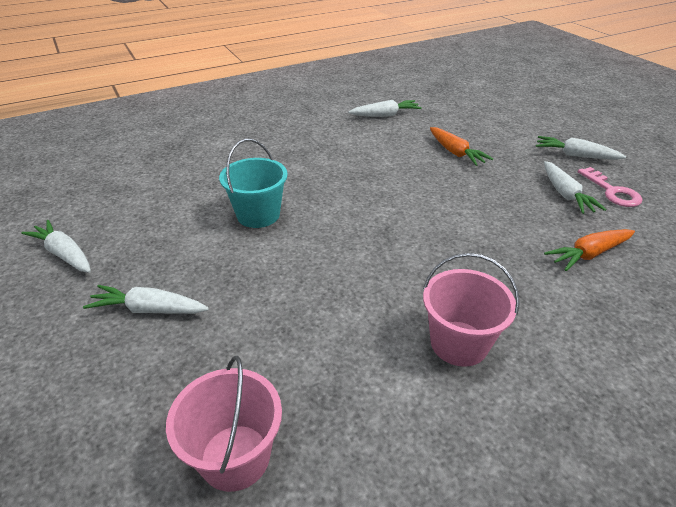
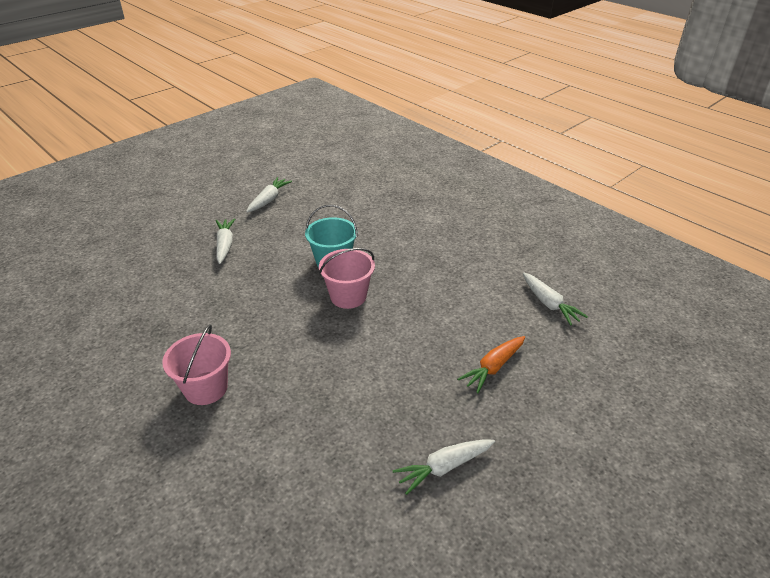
camera: 75 degrees right, 0 degrees up
(235, 457) = (121, 305): pink bucket -> pink bucket (348, 296)
(575, 155) = (549, 484): white carrot -> none
(588, 254) = (333, 481): orange carrot -> none
(612, 191) = (471, 518): pink key -> none

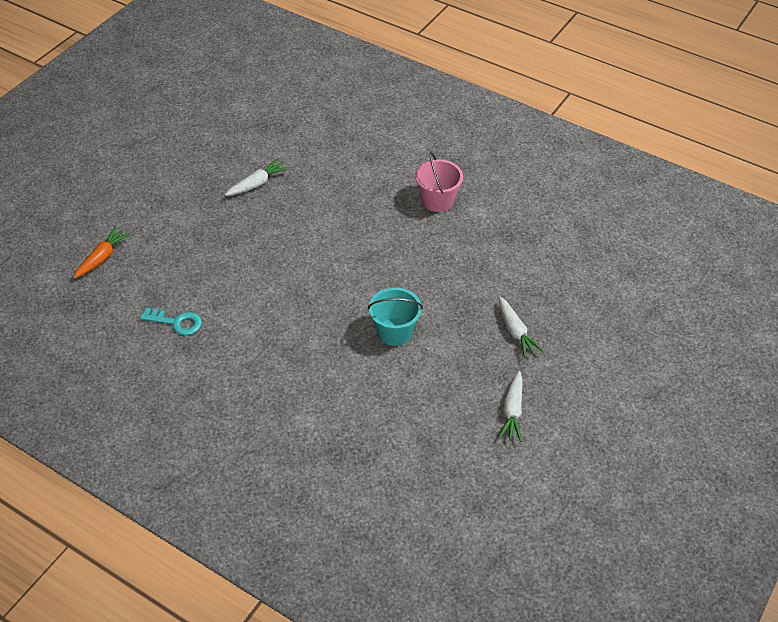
camera: 165 degrees right, 10 degrees up
(348, 296) = (364, 295): pink bucket -> none
(493, 367) = (227, 253): orange carrot -> orange carrot (102, 257)
(549, 304) = (176, 322): white carrot -> turquoise key

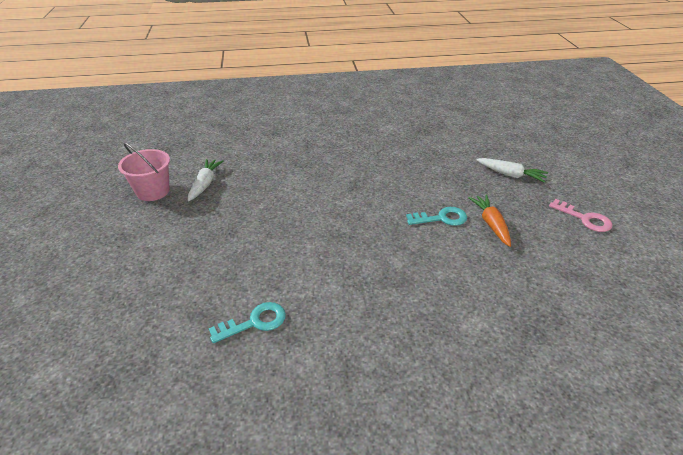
camera: 40 degrees left, 10 degrees down
(102, 257) = (105, 314): orange carrot -> orange carrot (491, 224)
(394, 332) = (441, 218): turquoise bucket -> turquoise key
(437, 200) = (355, 134): pink bucket -> pink bucket (153, 191)
(512, 411) = (584, 219): white carrot -> pink key

